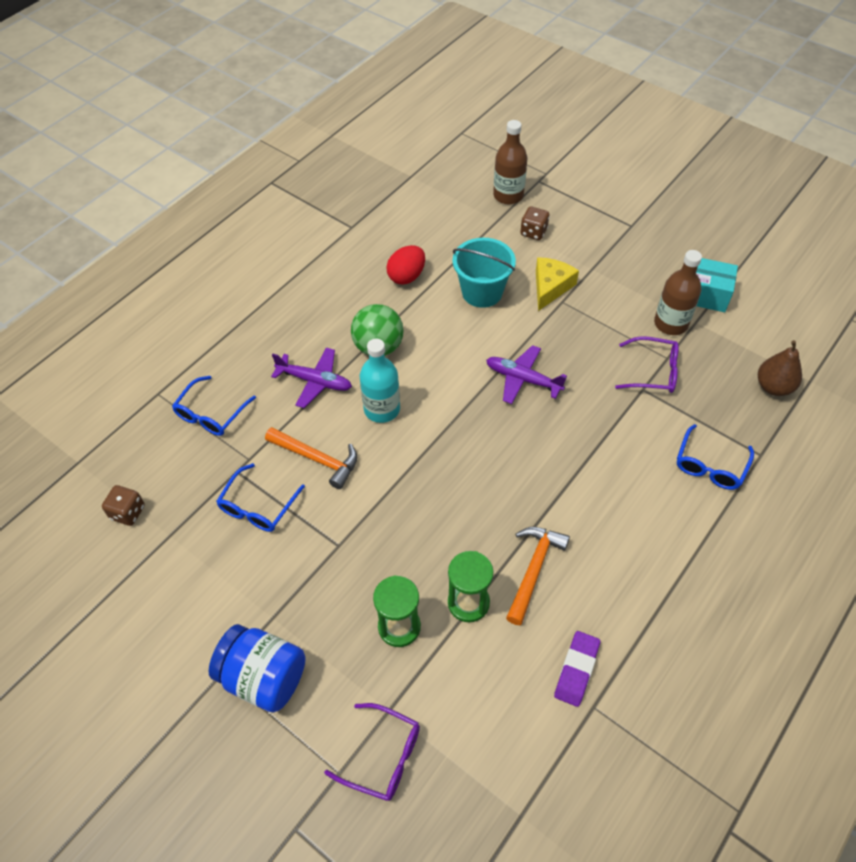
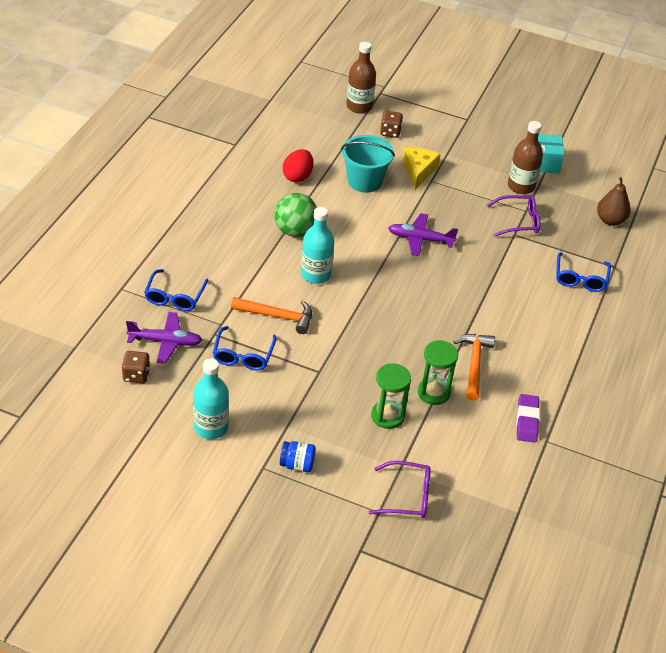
camera: 20 degrees left, 10 degrees down
(183, 601) = (211, 427): none -> turquoise bottle
(264, 677) = (297, 464): blue jar -> blue jar, size x0.54
(315, 381) = (252, 262): purple plane -> purple plane (165, 342)

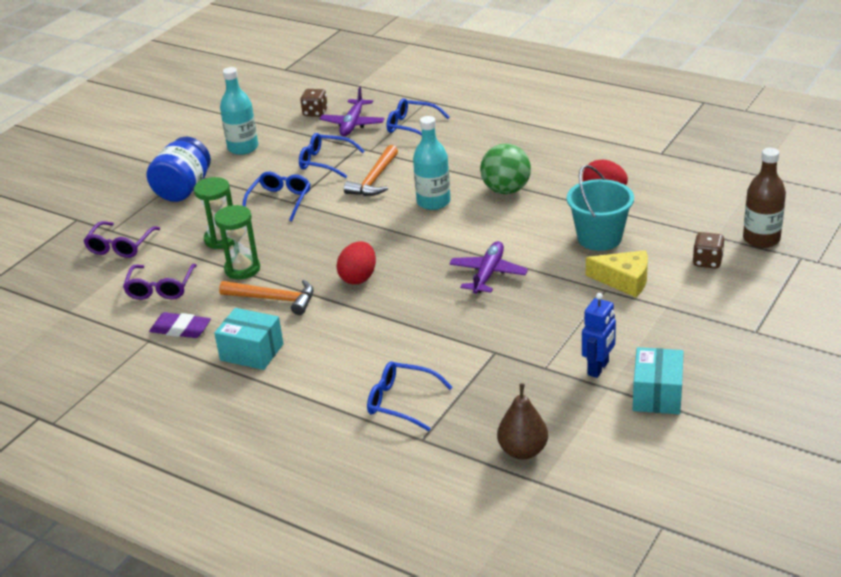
camera: 105 degrees right, 10 degrees down
(297, 464) = (183, 189): blue jar -> blue jar, size x1.85
(317, 381) = (280, 201): none -> blue glasses
(435, 314) = (358, 278): none -> red egg
(519, 221) = (521, 358): purple glasses -> purple glasses (160, 288)
(521, 186) = (598, 368): brown bottle -> blue robot
(546, 369) = (251, 352): none -> turquoise box

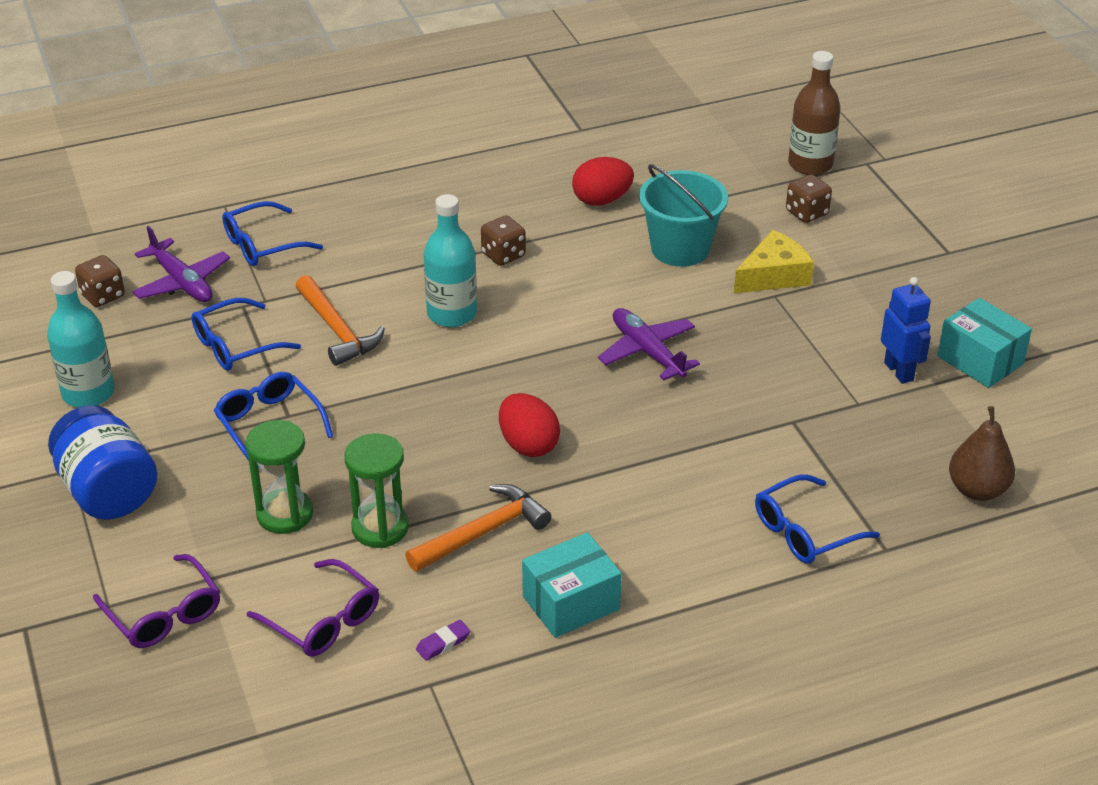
camera: 55 degrees left, 5 degrees up
(181, 329) = (443, 643): purple eraser -> purple eraser, size x0.56
(506, 190) = (503, 255): green ball -> brown dice

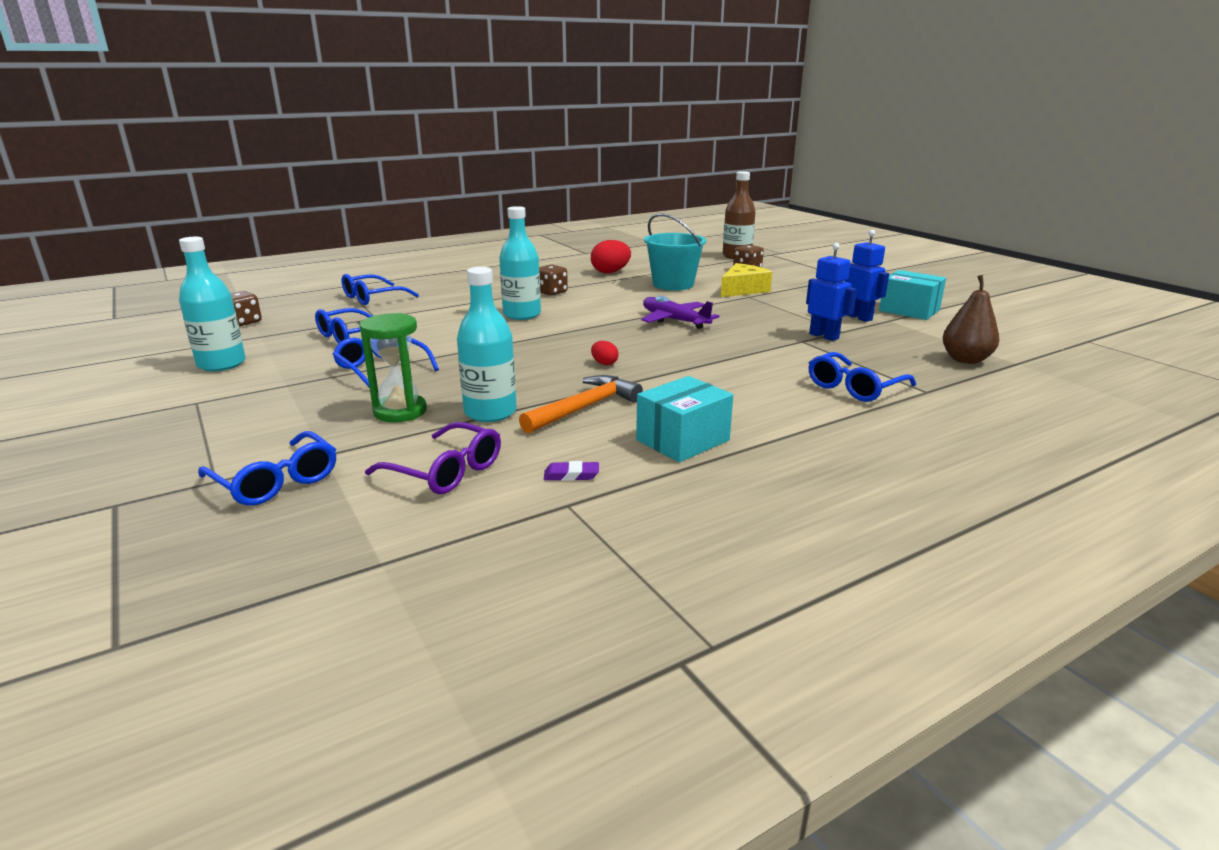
camera: 10 degrees left, 15 degrees down
(108, 492) = (229, 412): blue jar -> none
(164, 614) = (276, 481): purple glasses -> blue glasses
(182, 282) = (309, 314): purple plane -> none
(337, 330) = (434, 325): orange hammer -> none
(380, 528) = (490, 412): green hourglass -> turquoise bottle
(443, 643) = (571, 475): purple eraser -> purple eraser turned 45 degrees clockwise
(528, 445) = (604, 363): red egg -> red egg, size x0.51
(827, 413) = (824, 336): none -> blue robot

